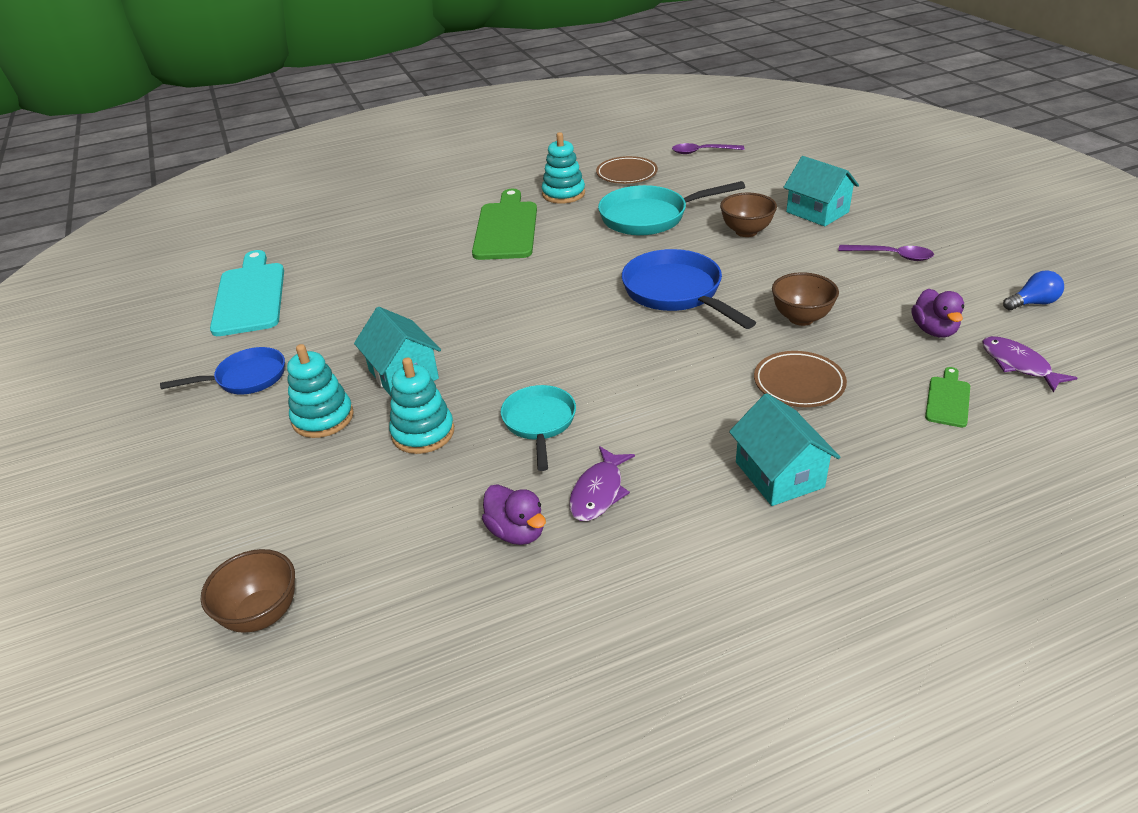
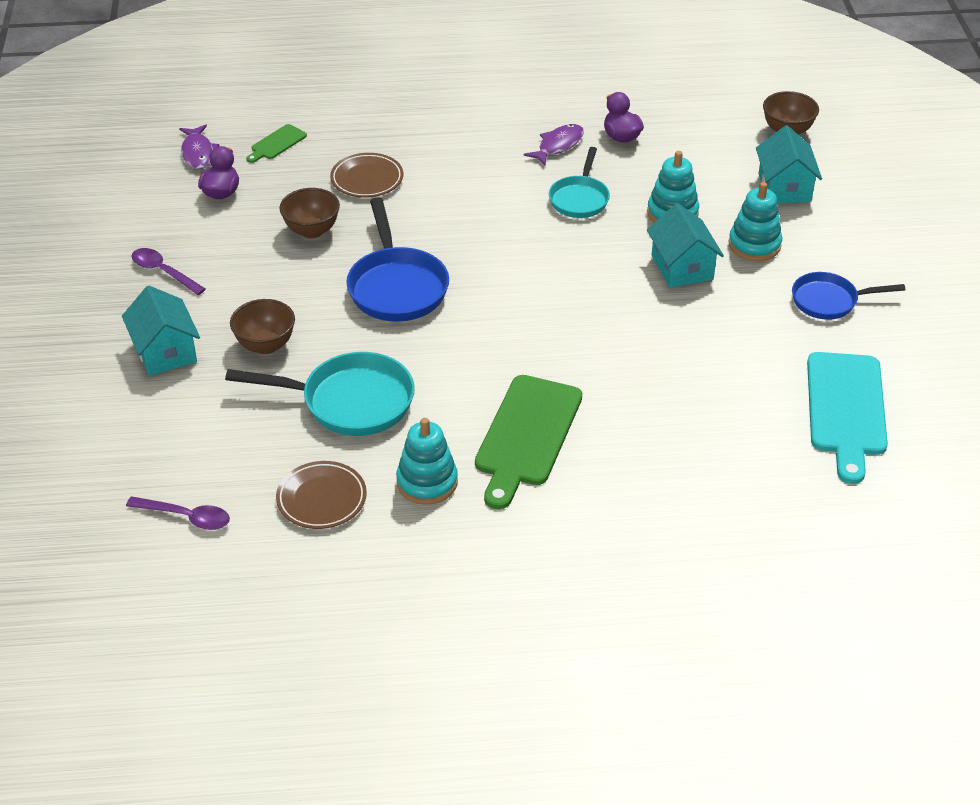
camera: 165 degrees left, 5 degrees up
(779, 474) = (434, 128): turquoise house -> turquoise house (784, 187)
(1032, 303) = (116, 194): blue light bulb -> none

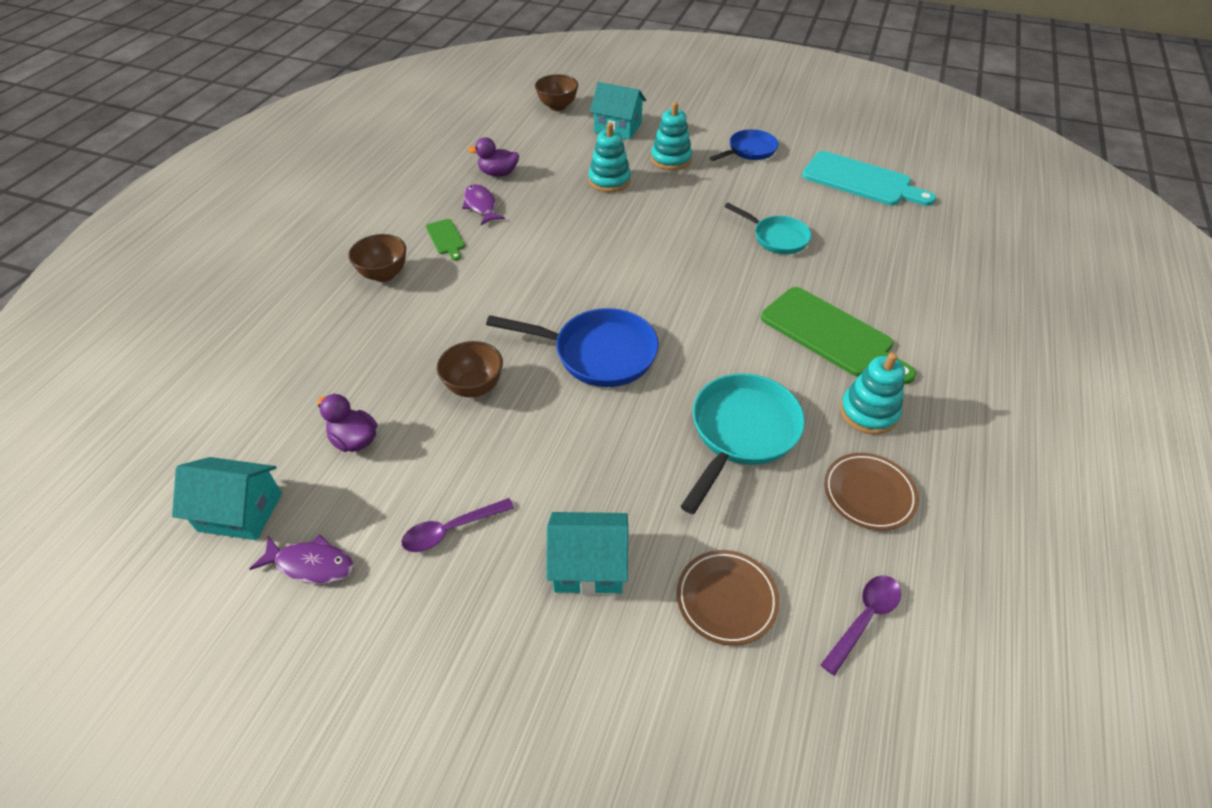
camera: 65 degrees left, 5 degrees up
(198, 153) = (267, 441): purple fish -> purple fish (311, 564)
(265, 345) = (627, 473): brown bowl -> brown bowl (384, 274)
(277, 143) = (313, 373): green cutting board -> green cutting board (446, 238)
(367, 179) = (428, 326): brown plate -> brown plate (726, 599)
(579, 199) = (557, 216): turquoise pan -> turquoise pan (776, 238)
(682, 267) = (674, 197): turquoise house -> turquoise house (240, 512)
(829, 301) = (749, 151): blue pan -> blue pan turned 150 degrees counterclockwise

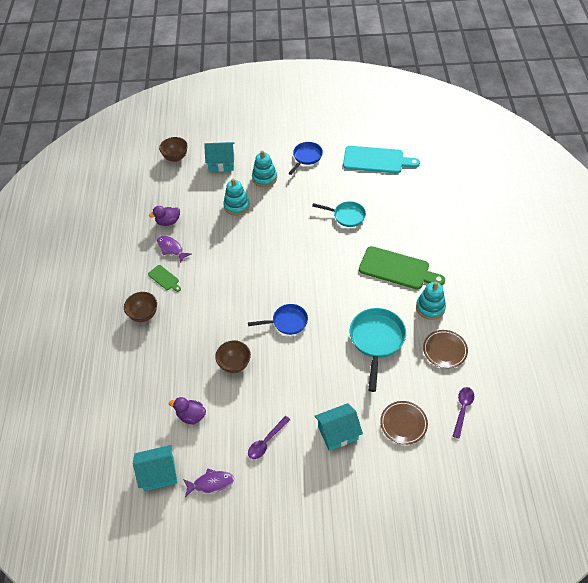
camera: 20 degrees left, 5 degrees up
(598, 353) = (287, 322): blue pan -> blue pan, size x0.64

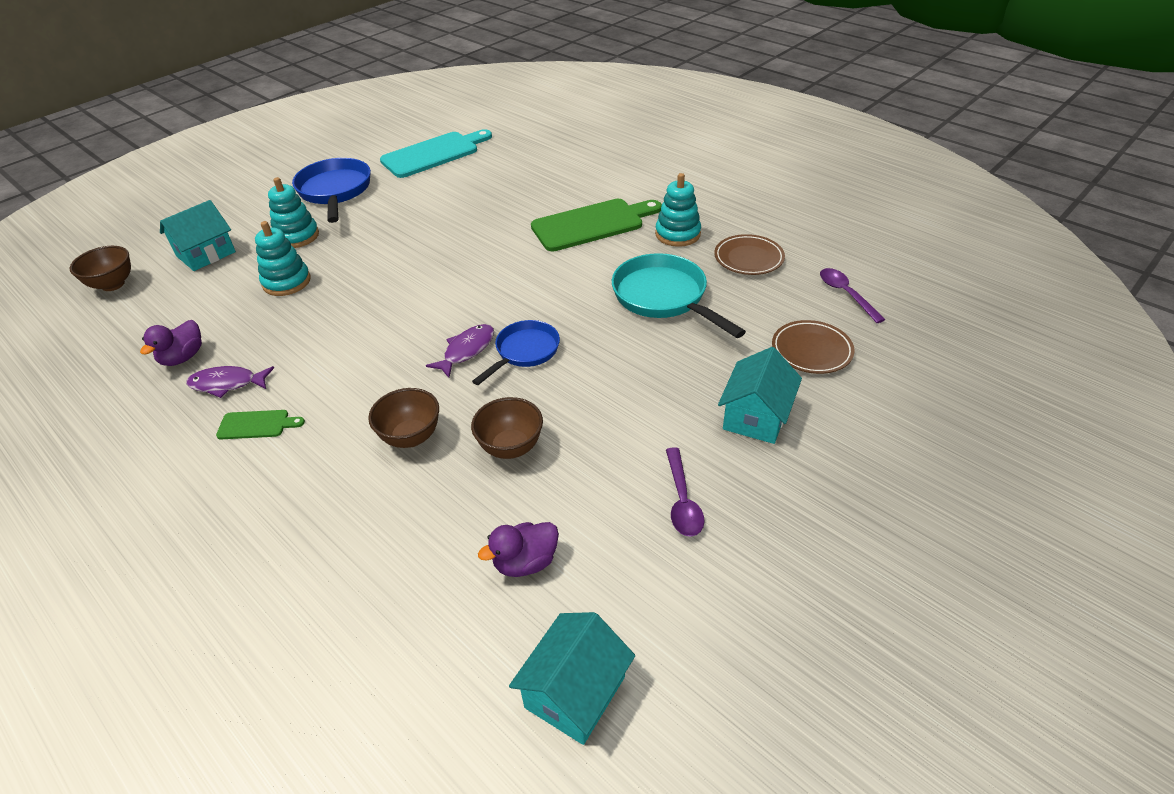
camera: 45 degrees left, 10 degrees down
(144, 315) = (270, 493): brown bowl -> brown bowl (411, 437)
(211, 483) = (678, 625): purple fish -> purple fish (467, 350)
(306, 157) = (335, 191): blue pan -> blue pan, size x1.57
(346, 216) = (463, 214): turquoise pan -> none

